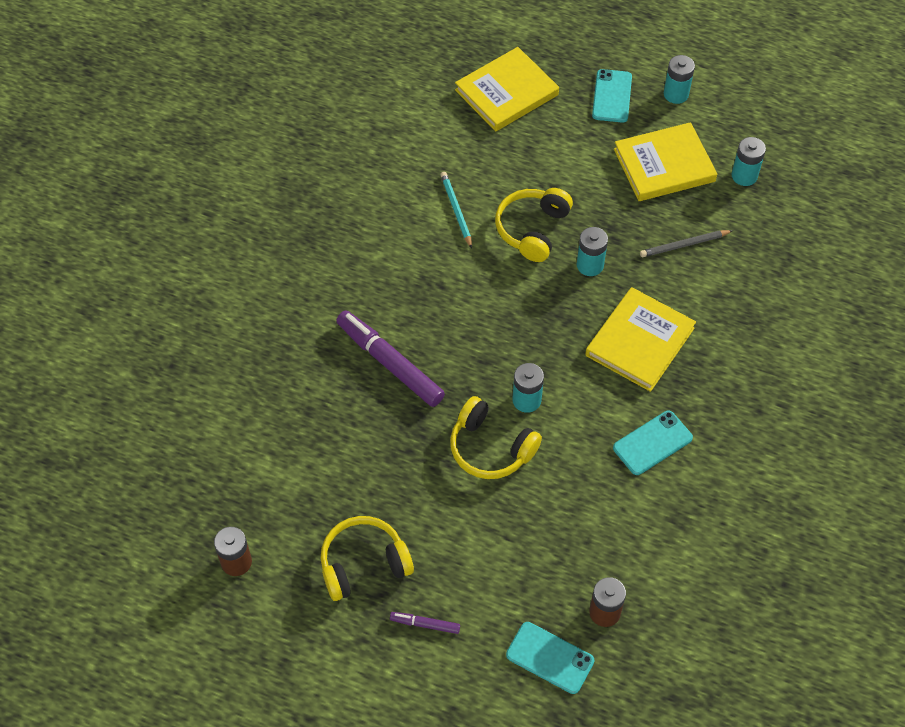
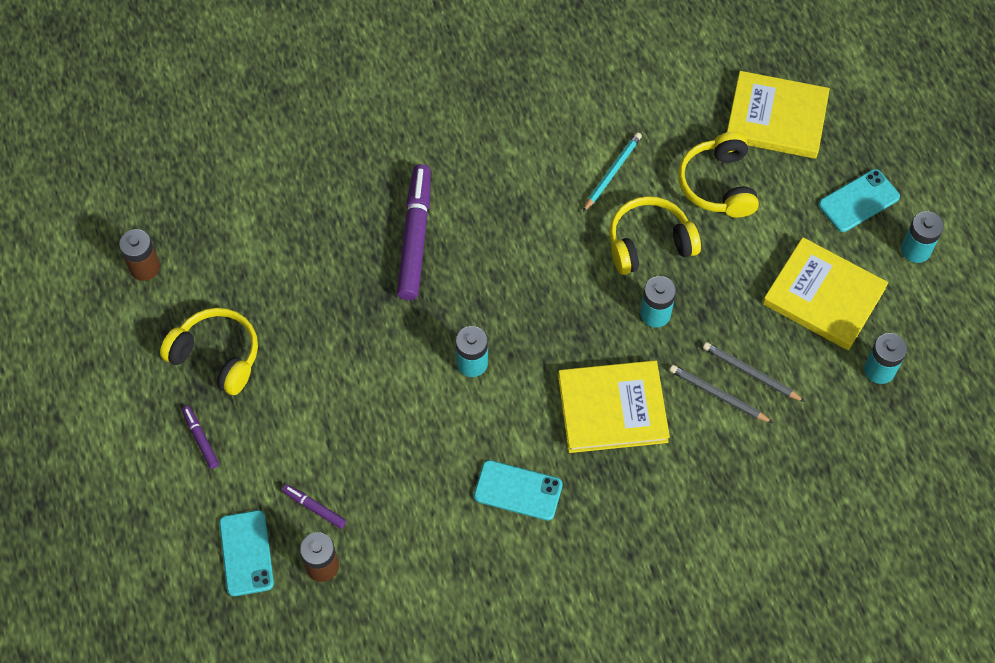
camera: 50 degrees right, 5 degrees up
(490, 448) = (401, 369): yellow headphones -> yellow headphones (718, 184)
(553, 585) = (314, 508): none -> purple marker
(684, 274) = (718, 395): none -> grey pencil

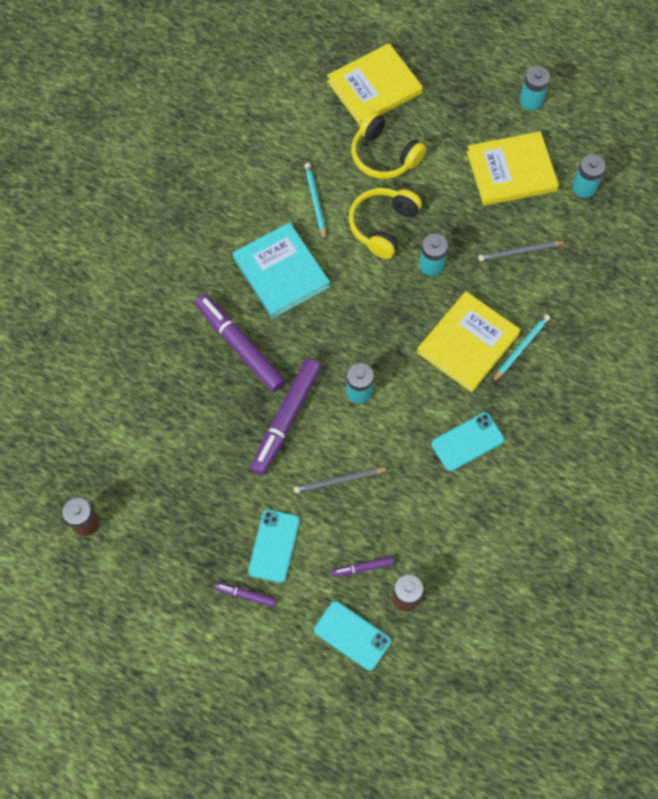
camera: 45 degrees left, 5 degrees up
(217, 356) = (197, 534): yellow headphones -> none
(386, 331) = (286, 419): none -> purple marker
(516, 207) = (281, 272): none -> turquoise book
(656, 456) = (521, 348): none -> turquoise pencil
(718, 395) = (516, 281): grey pencil -> grey pencil (339, 480)
(858, 201) = (471, 98): turquoise phone -> turquoise phone (274, 546)

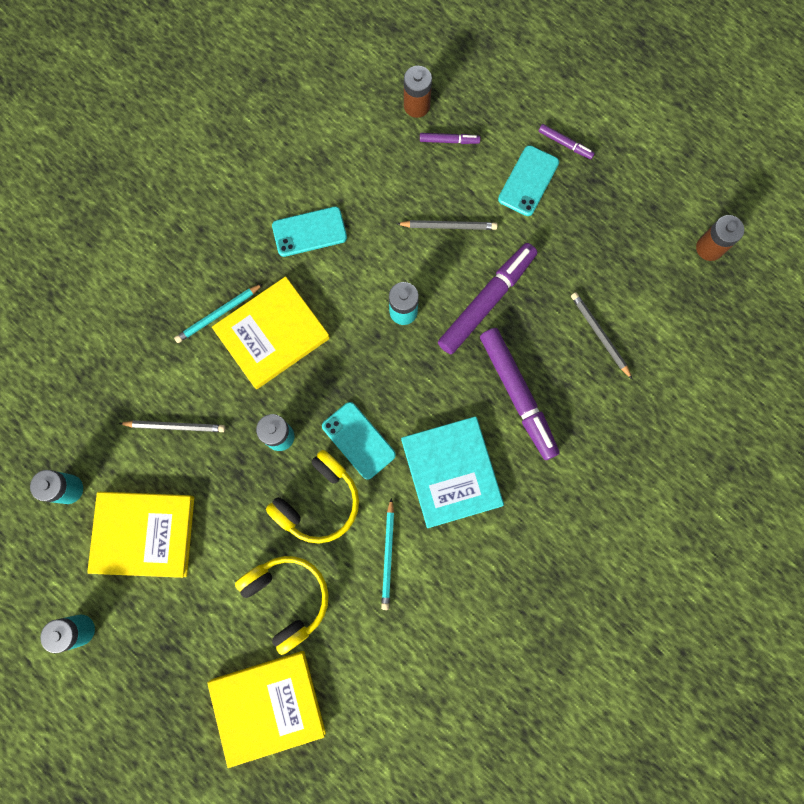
camera: 165 degrees left, 10 degrees up
(177, 415) = (600, 335): none -> grey pencil
(352, 635) = (475, 86): turquoise phone -> turquoise phone (358, 440)

